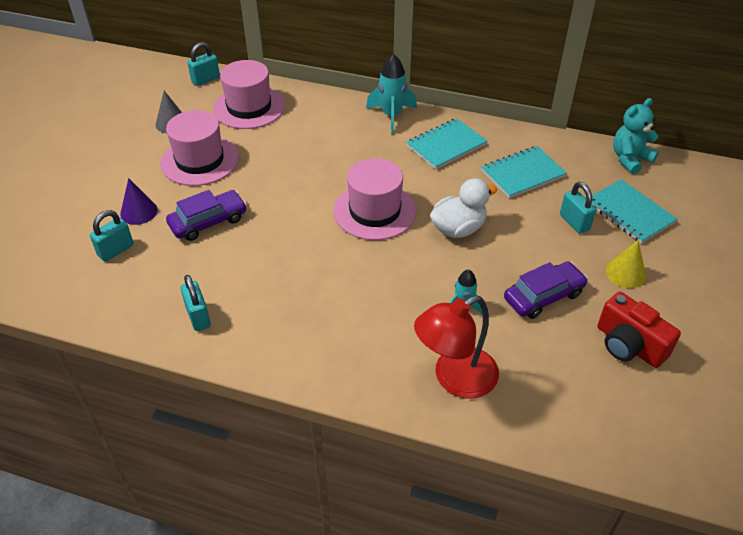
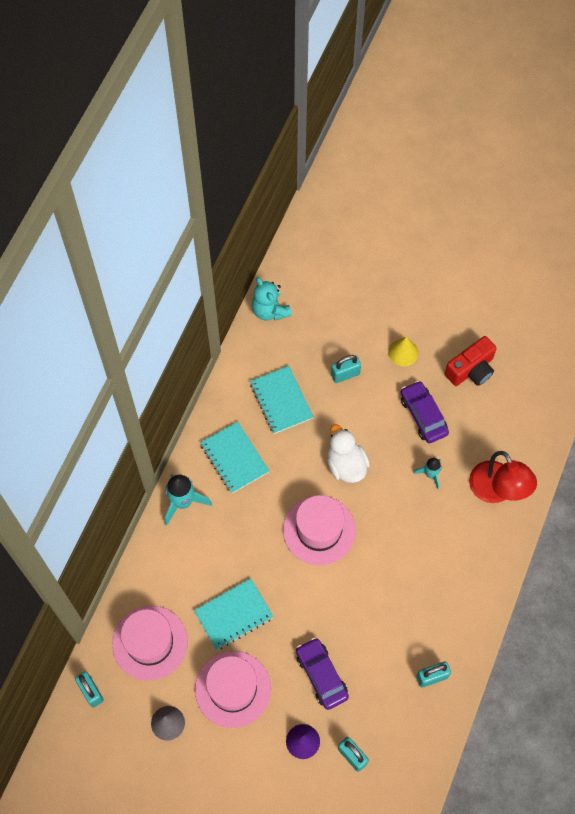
camera: 85 degrees left, 20 degrees up
(629, 213) = (337, 330): turquoise notebook -> turquoise notebook (234, 615)

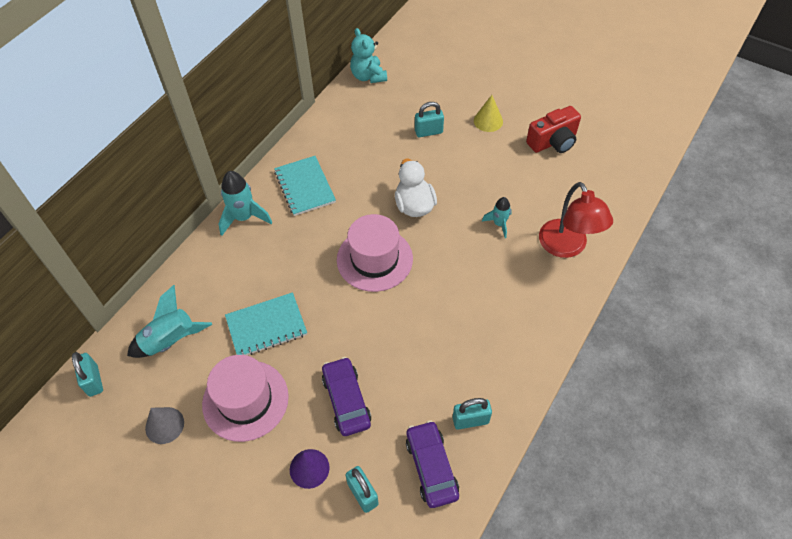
camera: 10 degrees right, 10 degrees down
(150, 643) = (171, 341): pink hat -> turquoise rocket
(281, 400) = (362, 145): turquoise notebook -> none
(423, 415) = (500, 173): purple car -> purple car (431, 467)

